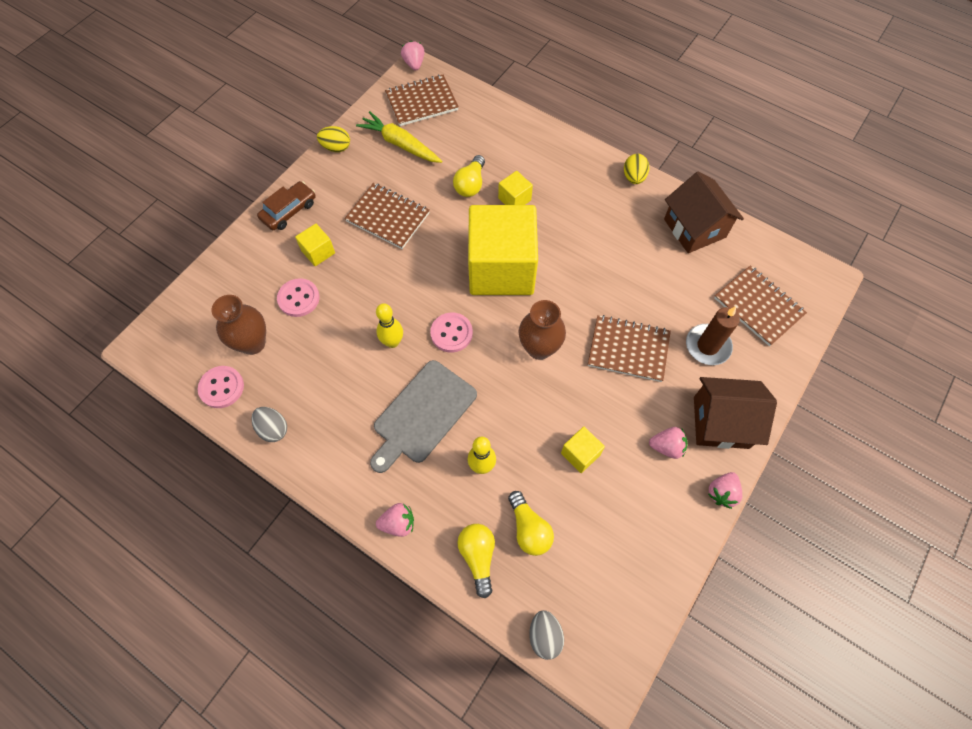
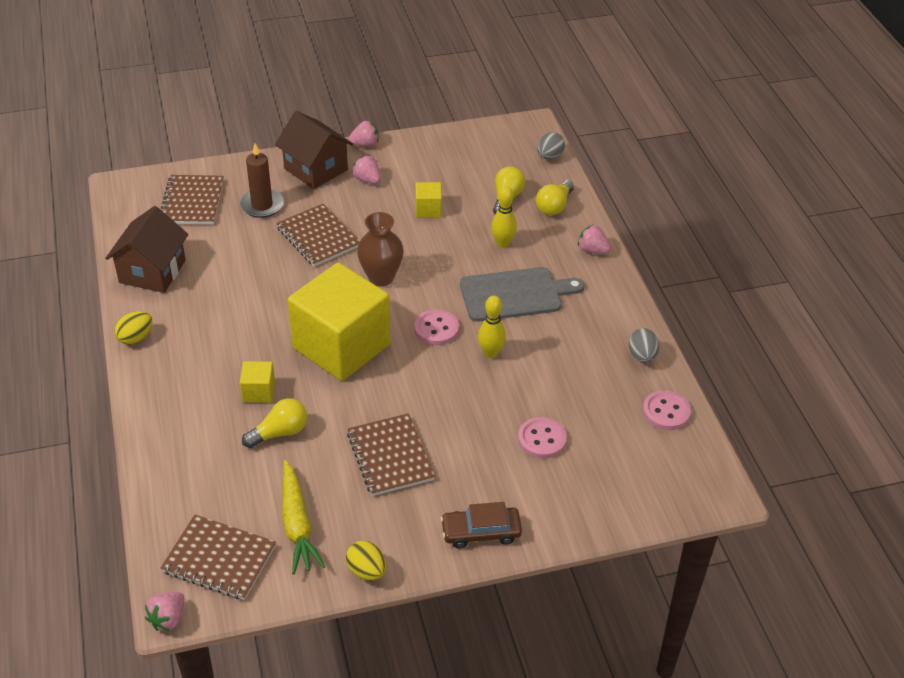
camera: 140 degrees left, 20 degrees down
(252, 343) = (613, 429): brown vase -> none
(318, 252) = (487, 469): yellow cube -> none

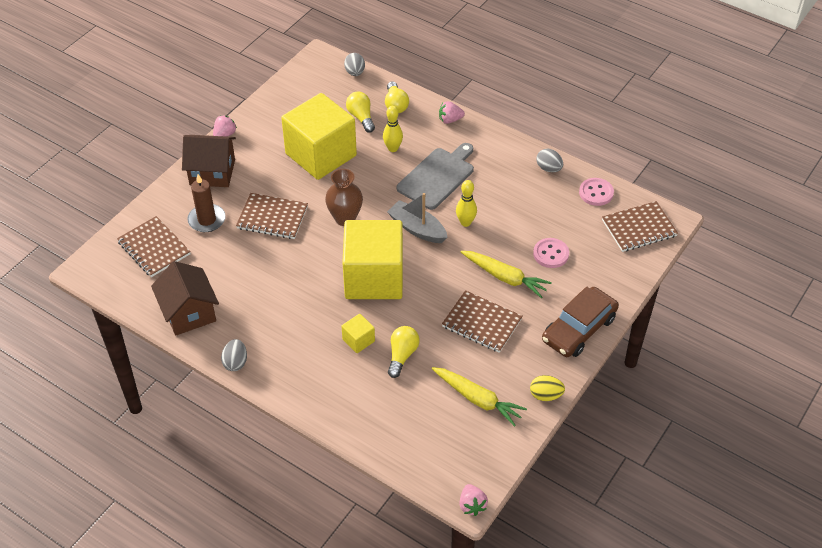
camera: 40 degrees left, 5 degrees up
(136, 338) = (235, 362): yellow egg -> grey egg
(219, 559) = (458, 452): brown notebook -> brown notebook (639, 228)
(367, 180) = (257, 158): pink strawberry -> none
(428, 209) = (321, 155): yellow cube -> yellow cube, size x2.48
(436, 329) = (417, 229): pink button -> grey boat
(466, 429) = (505, 277): none -> yellow carrot
(481, 532) = (579, 329): brown car -> brown car, size x1.52

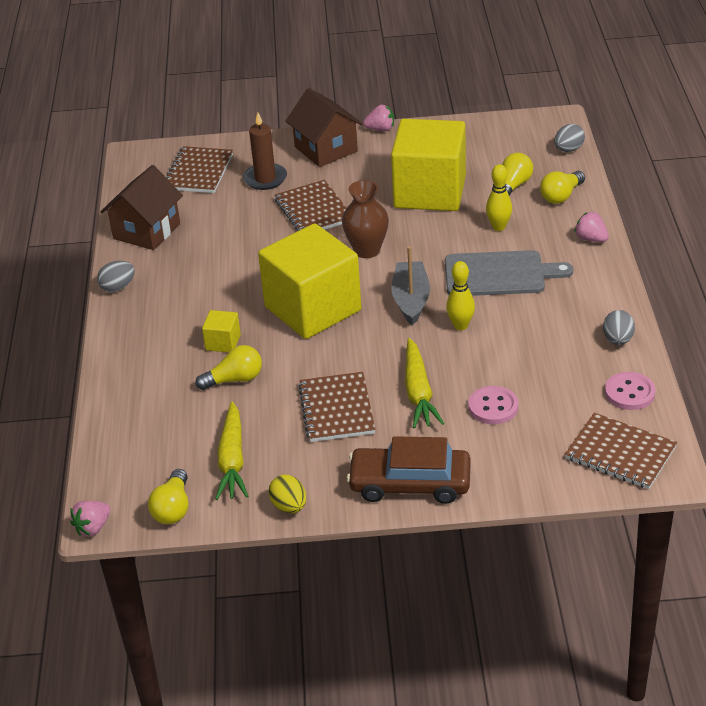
camera: 55 degrees right, 10 degrees down
(493, 453) = (173, 508): none -> yellow light bulb

